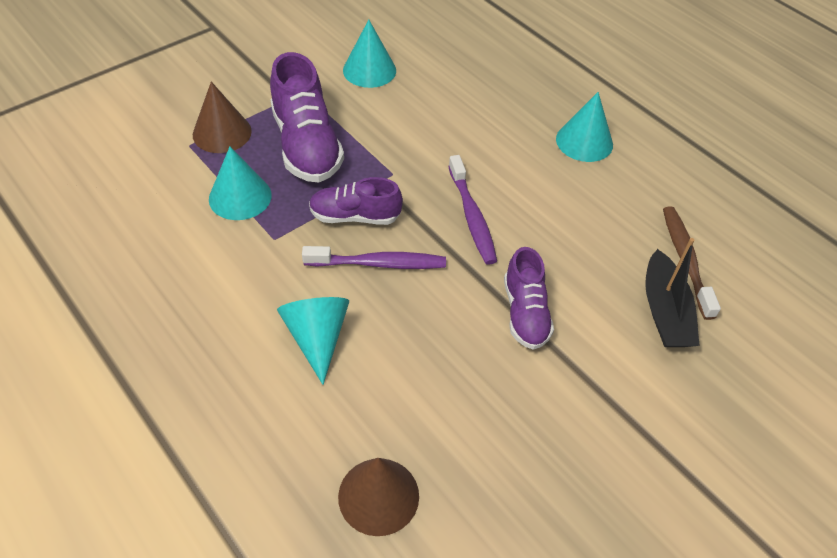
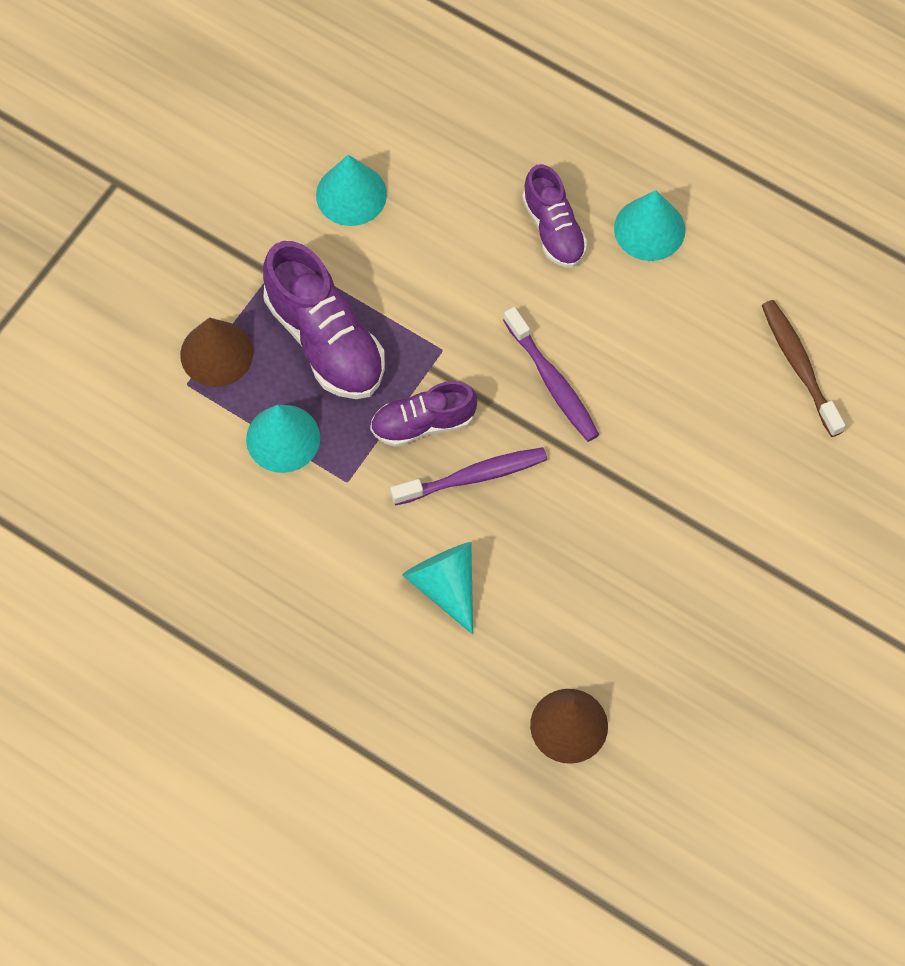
camera: 15 degrees left, 15 degrees up
(525, 313) = (646, 488): purple shoe -> purple shoe (553, 229)
(665, 312) = (790, 440): black boat -> none

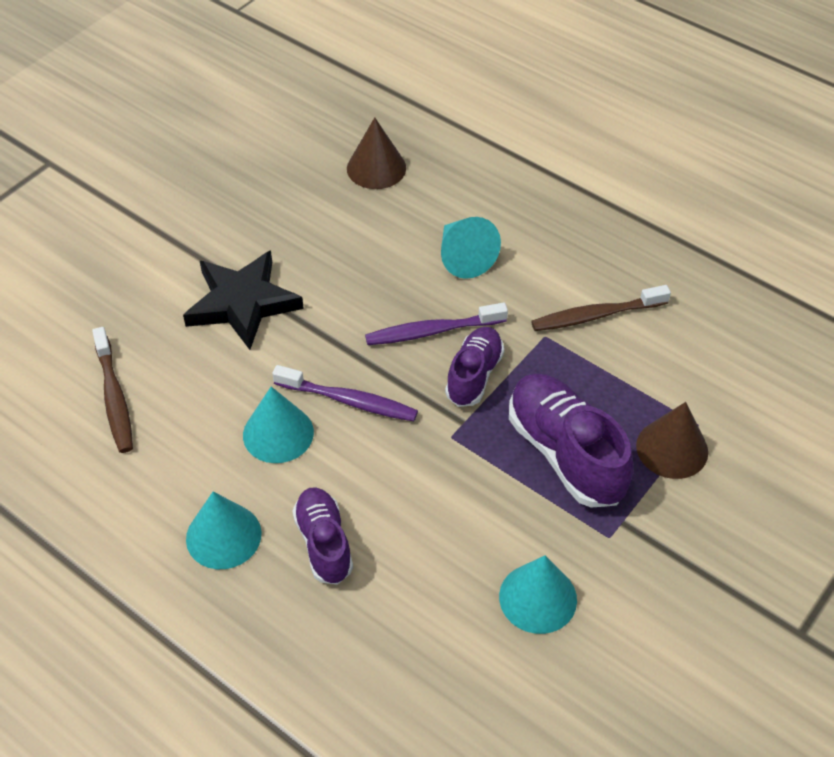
camera: 175 degrees left, 15 degrees down
(283, 438) = (604, 372): turquoise cone -> turquoise cone (278, 433)
(289, 513) = (596, 315): none -> brown toothbrush
(423, 423) = (474, 375): purple shoe -> purple shoe turned 60 degrees counterclockwise
(552, 382) = (349, 401): purple toothbrush -> purple toothbrush turned 135 degrees clockwise
(693, 498) = (242, 303): none -> black star

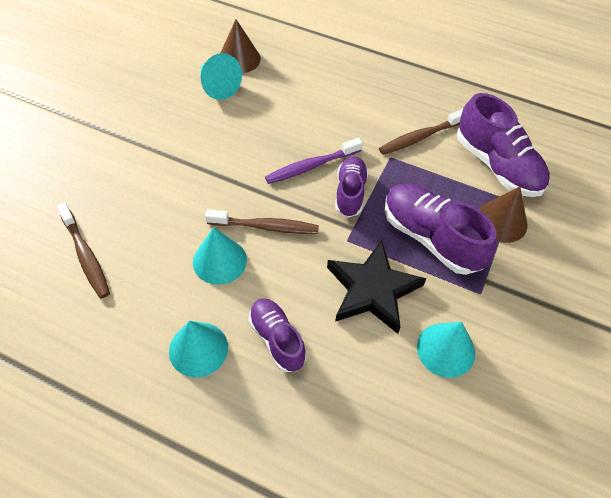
camera: 15 degrees left, 5 degrees up
(242, 303) = (167, 168): black star -> black star (372, 290)
(349, 401) = (266, 227): purple toothbrush -> brown toothbrush
(463, 257) = (318, 111): turquoise cone -> turquoise cone (218, 86)
(693, 372) = (497, 165): none -> purple shoe

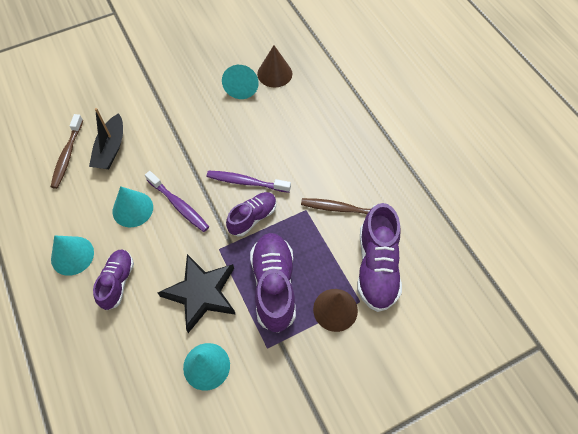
camera: 40 degrees right, 5 degrees up
(133, 219) = (111, 149): none -> black boat
(266, 227) = (179, 205): brown toothbrush -> purple toothbrush

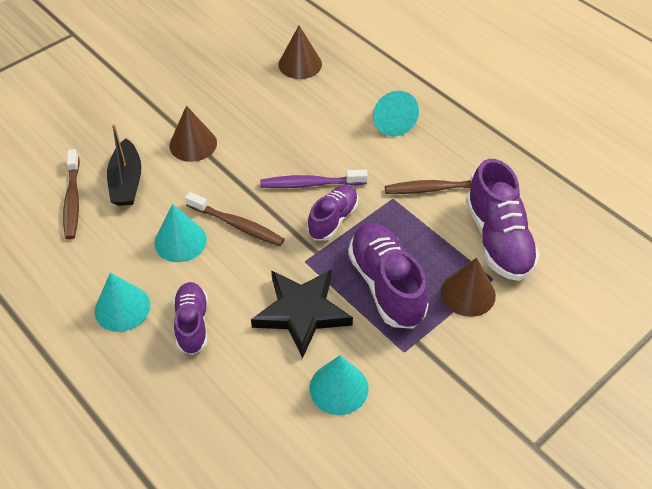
camera: 15 degrees left, 10 degrees down
(170, 127) = (193, 144): none -> brown cone
(179, 205) = (237, 225): purple toothbrush -> brown toothbrush
(242, 86) = (265, 84): turquoise cone -> turquoise cone (391, 121)

